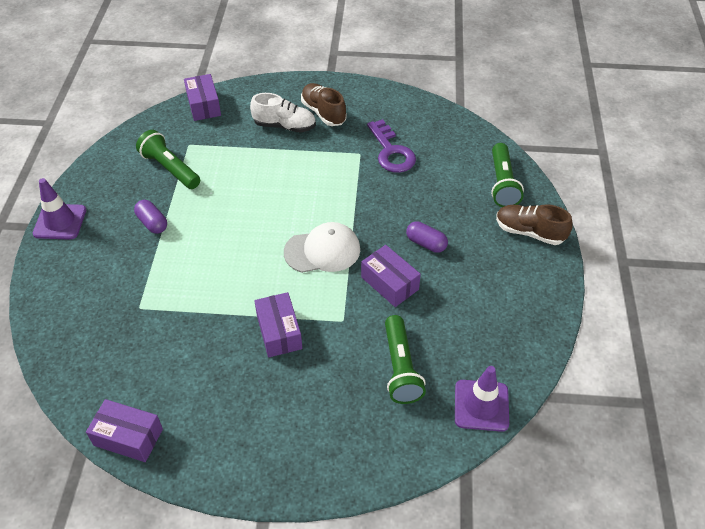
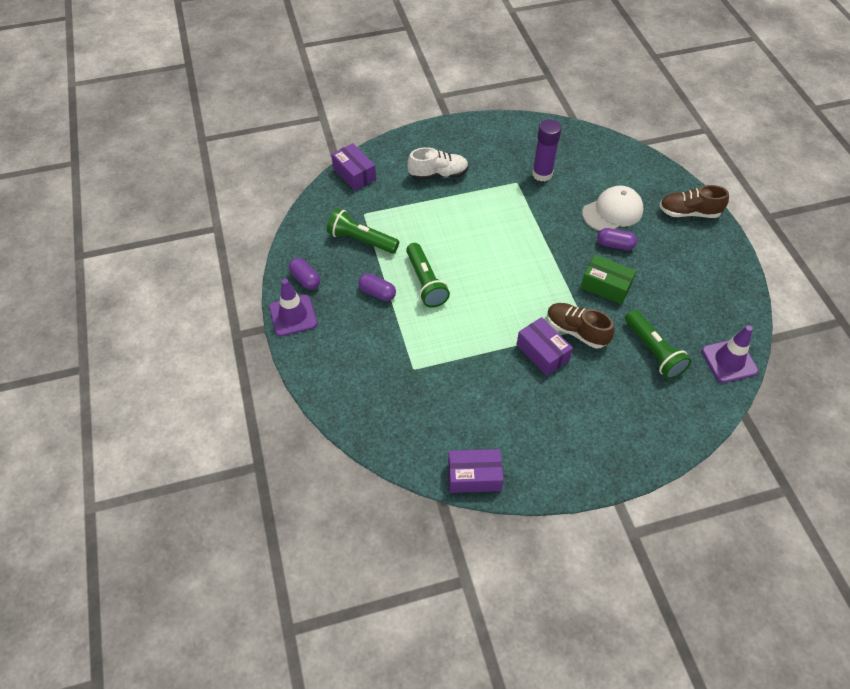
camera: 20 degrees left, 5 degrees up
(93, 191) = (305, 279): none -> purple capsule
(322, 251) = (536, 275): white cap -> white cap (612, 212)
(323, 113) = (464, 154): brown shoe -> brown shoe (576, 331)
(389, 283) = (606, 286): purple box -> green box
(391, 152) = (542, 174): purple key -> purple glue stick
(502, 183) = (646, 178): green flashlight -> green flashlight (425, 282)

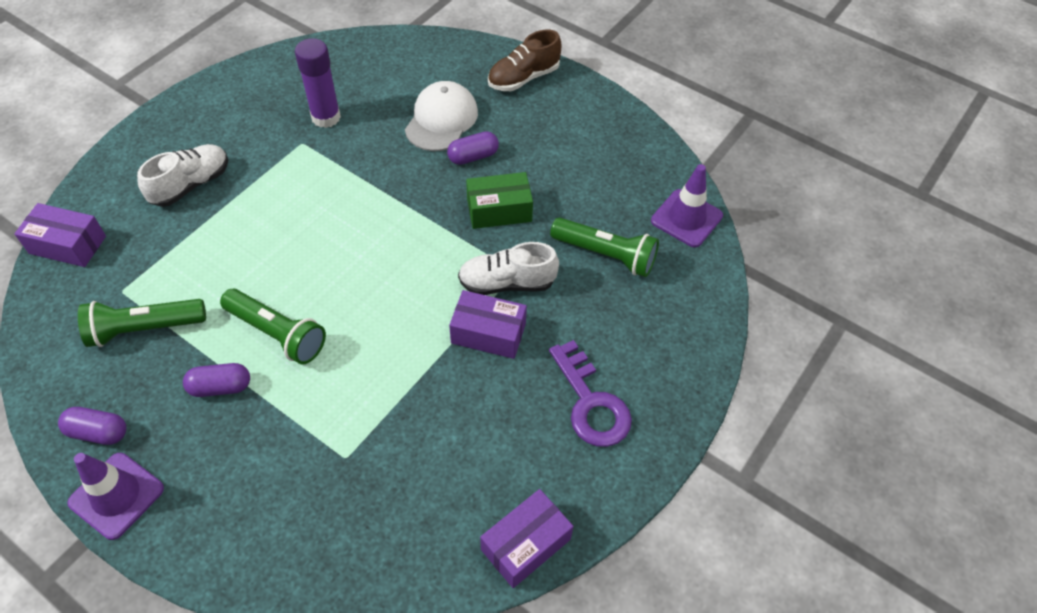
camera: 40 degrees left, 0 degrees up
(572, 429) = (591, 403): none -> purple key
(576, 331) = (507, 283): brown shoe -> white shoe

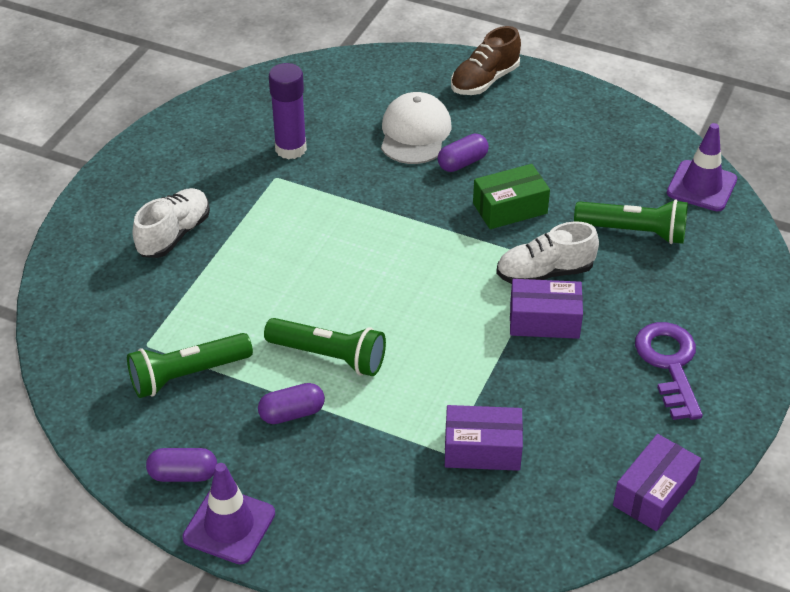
camera: 10 degrees left, 10 degrees down
(68, 245) = (67, 311): purple box -> purple box (482, 449)
(591, 403) = (669, 364): purple key -> purple key turned 150 degrees counterclockwise

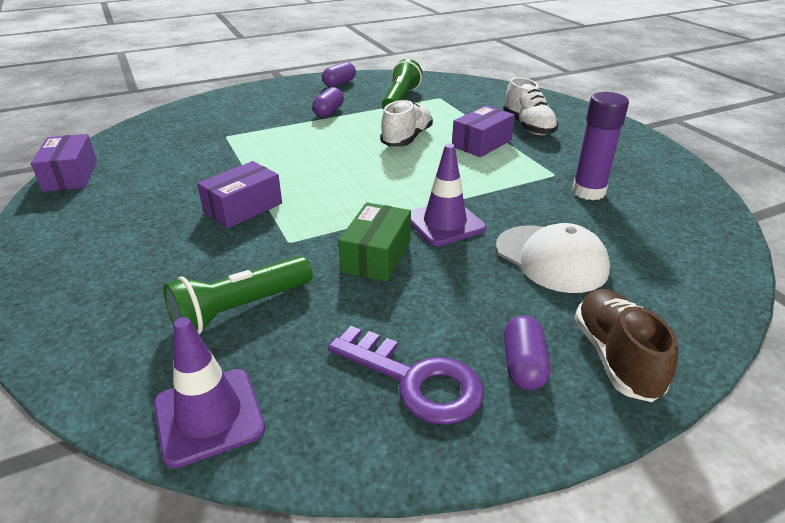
camera: 130 degrees right, 10 degrees down
(229, 526) = (294, 83): purple traffic cone -> purple traffic cone (444, 223)
(329, 356) = (349, 132): green flashlight -> none
(462, 163) = (473, 263): purple capsule -> purple capsule (523, 365)
(482, 449) = (206, 144): purple box -> purple box (482, 143)
(545, 273) = (281, 232): white shoe -> white shoe (406, 138)
(669, 364) = (110, 236): purple key -> purple key (415, 380)

